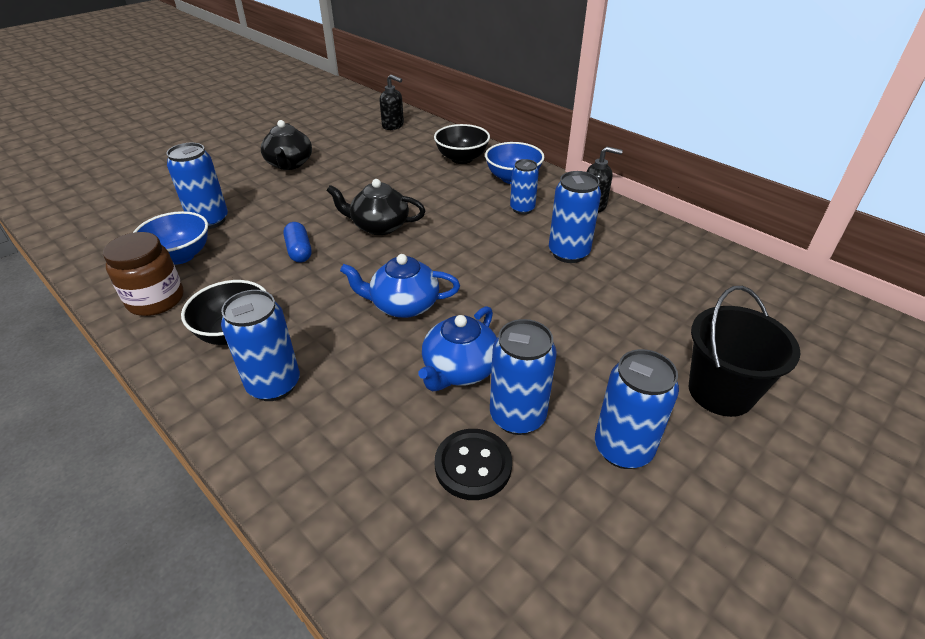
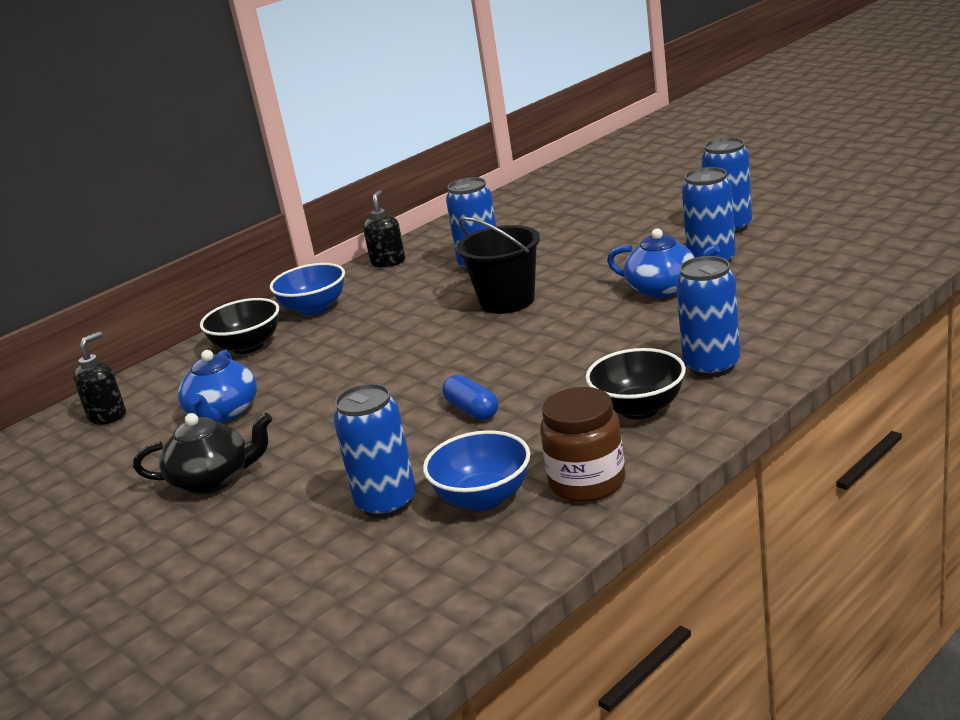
camera: 85 degrees left, 15 degrees down
(299, 251) = (472, 410): blue capsule -> blue capsule turned 75 degrees clockwise
(379, 226) = (417, 370): black teapot -> none
(403, 305) = (575, 328): blue teapot -> blue teapot (223, 414)
(473, 465) = (768, 270): black button -> none
(522, 209) = (389, 295): blue can -> none
(720, 392) = (661, 204): black bucket -> black bucket (507, 301)

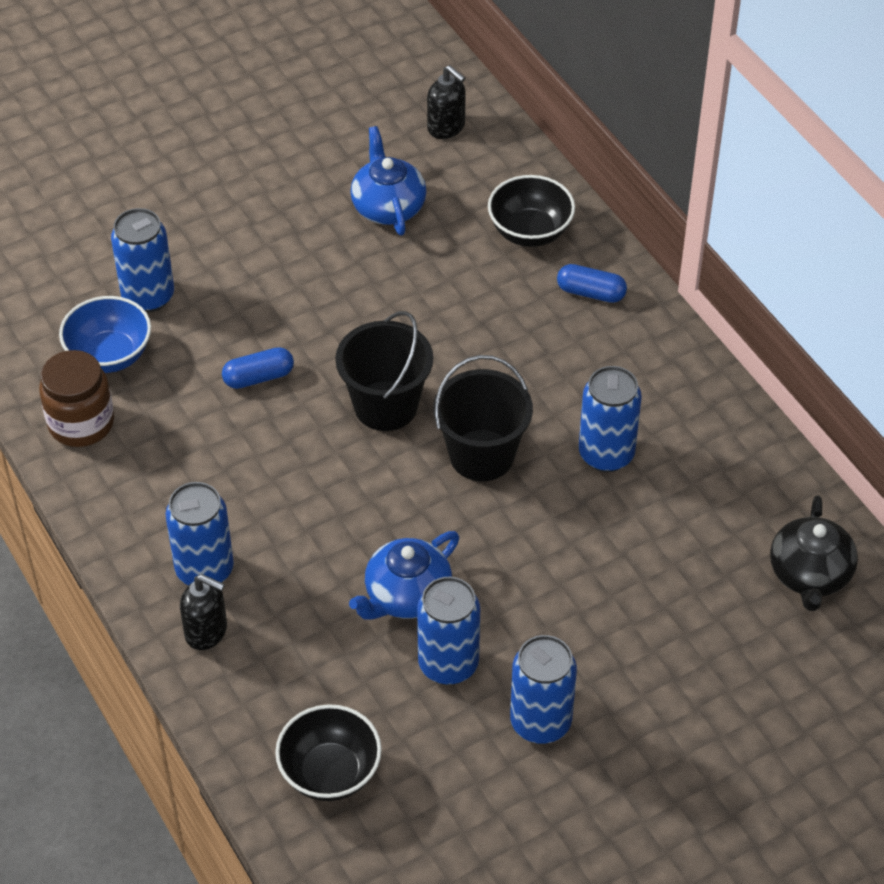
camera: 100 degrees right, 25 degrees up
(213, 480) = (269, 195): black teapot -> black teapot (810, 575)
(223, 414) = (388, 206): blue teapot -> blue teapot turned 60 degrees clockwise
(314, 308) = (591, 293): blue bowl -> blue capsule
(388, 262) = (684, 374): black soap dispenser -> black soap dispenser (206, 631)
(476, 347) = (386, 406): none -> black bucket
(639, 409) = (169, 491): black bowl -> black bowl (330, 773)

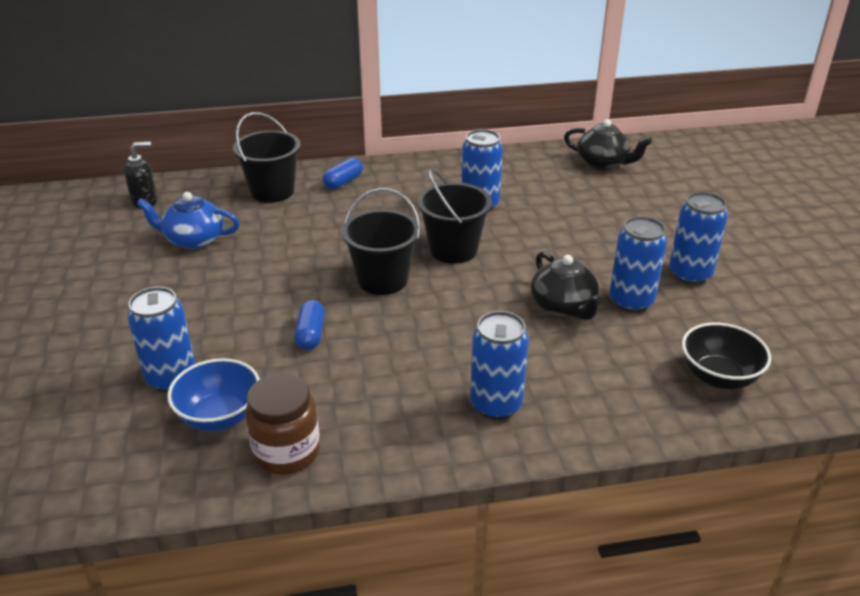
camera: 70 degrees left, 15 degrees down
(206, 631) = (561, 417): black soap dispenser -> none
(406, 596) = (563, 307): blue teapot -> black teapot
(530, 232) = (272, 191): black bowl -> black bucket

